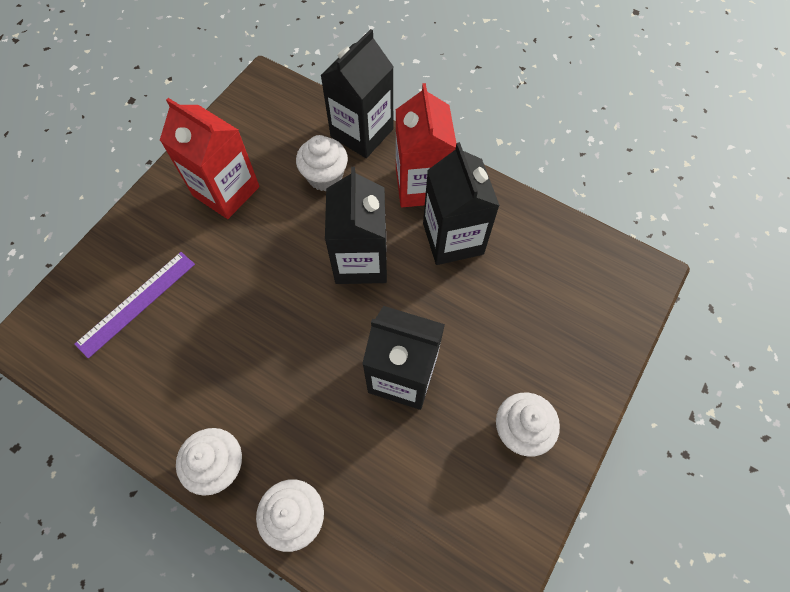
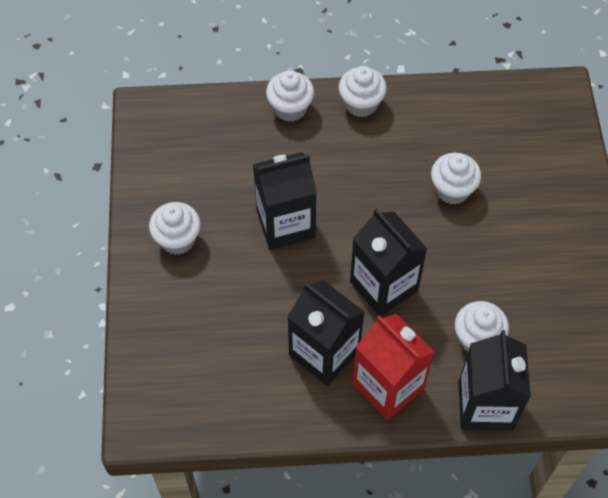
camera: 145 degrees right, 5 degrees down
(136, 303) = (516, 154): purple ruler -> none
(225, 307) = (452, 190): none -> white cupcake
(226, 191) = (544, 273): red carton -> none

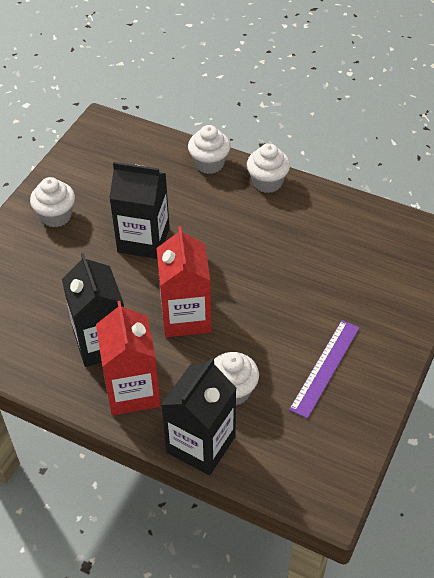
camera: 30 degrees right, 10 degrees down
(384, 286) = (186, 316): black carton -> red carton
(452, 190) = (295, 272): white cupcake -> none
(541, 274) = (325, 367): none -> purple ruler

